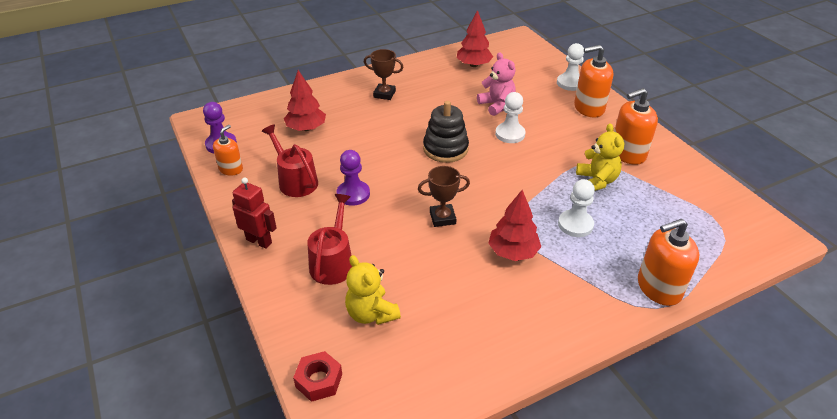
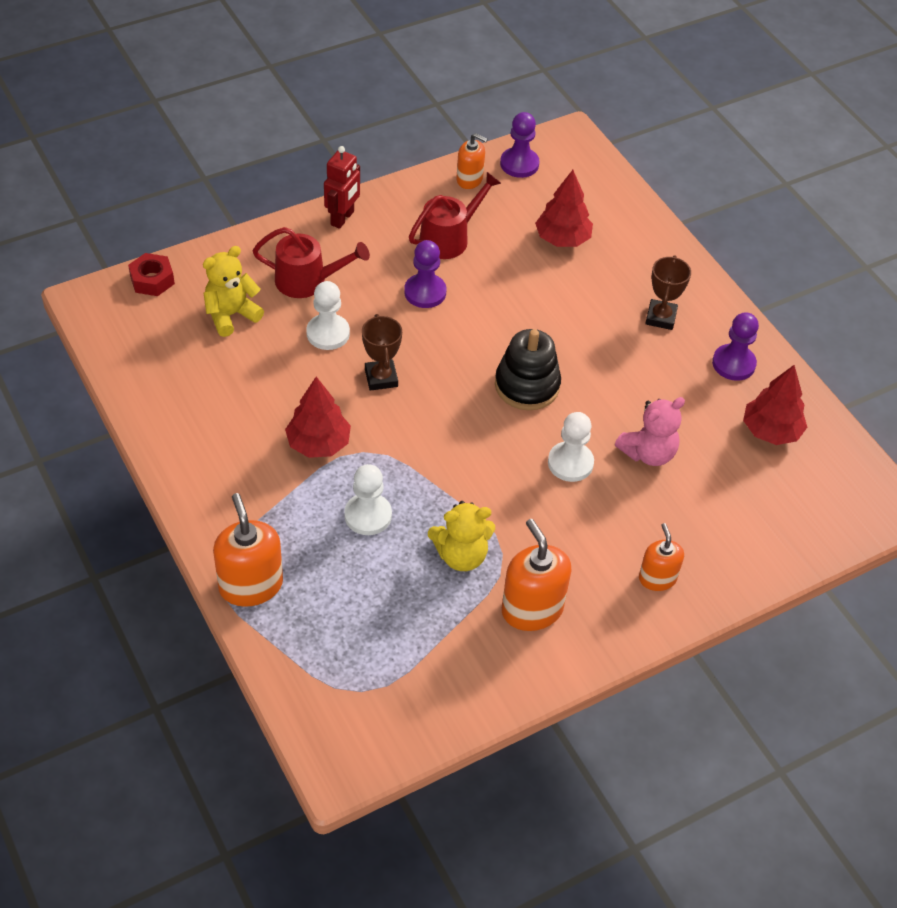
camera: 85 degrees right, 10 degrees up
(423, 72) = (733, 364): none -> purple pawn
(570, 83) = (734, 563): white pawn -> white pawn (328, 333)
(589, 108) = (657, 578): orange soap dispenser -> orange soap dispenser, size x0.62

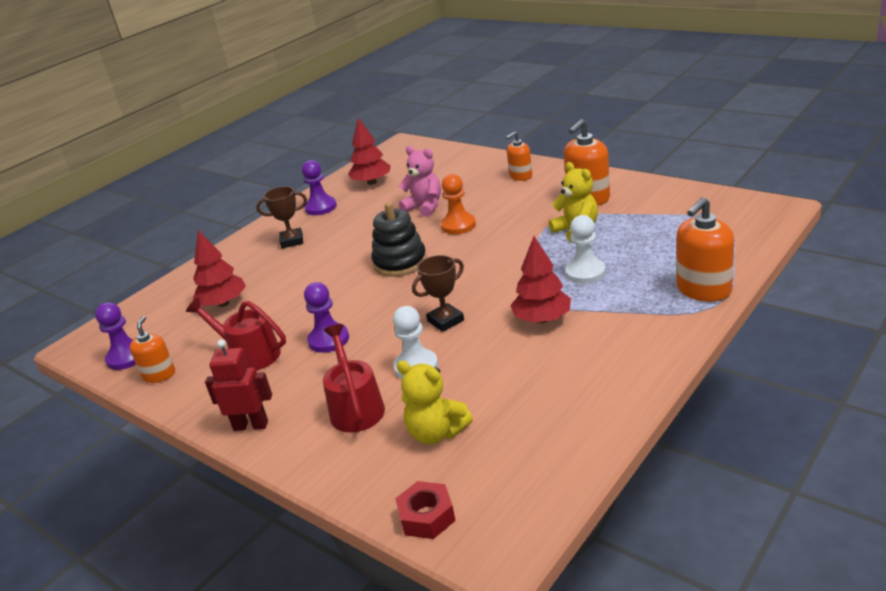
camera: 105 degrees left, 20 degrees down
(570, 463) = (458, 225): white pawn -> orange pawn

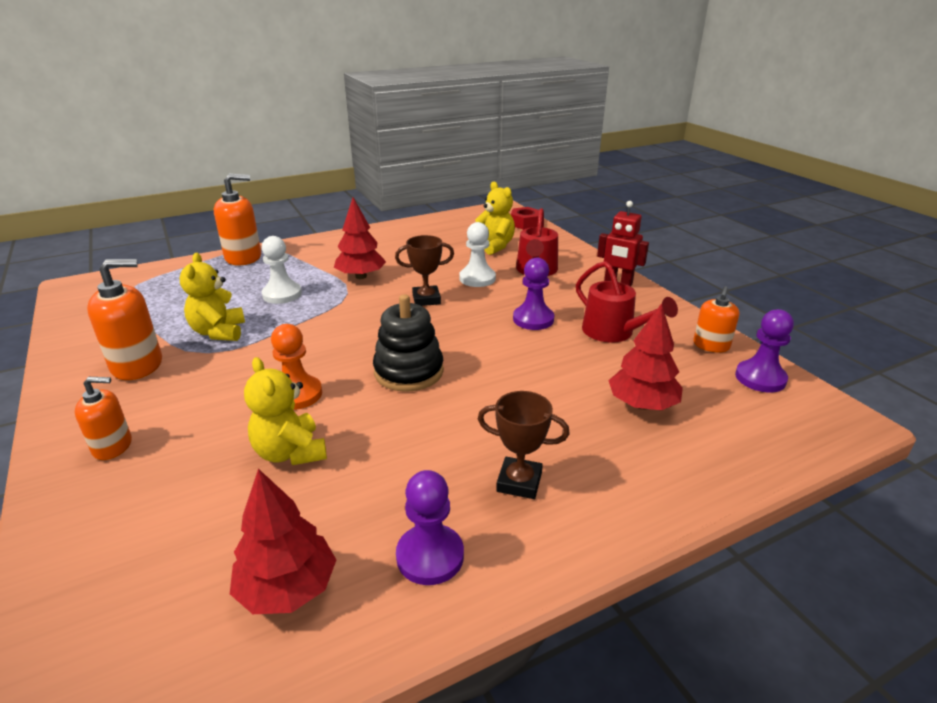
camera: 160 degrees left, 0 degrees up
(424, 207) = (290, 452): pink teddy bear -> yellow teddy bear

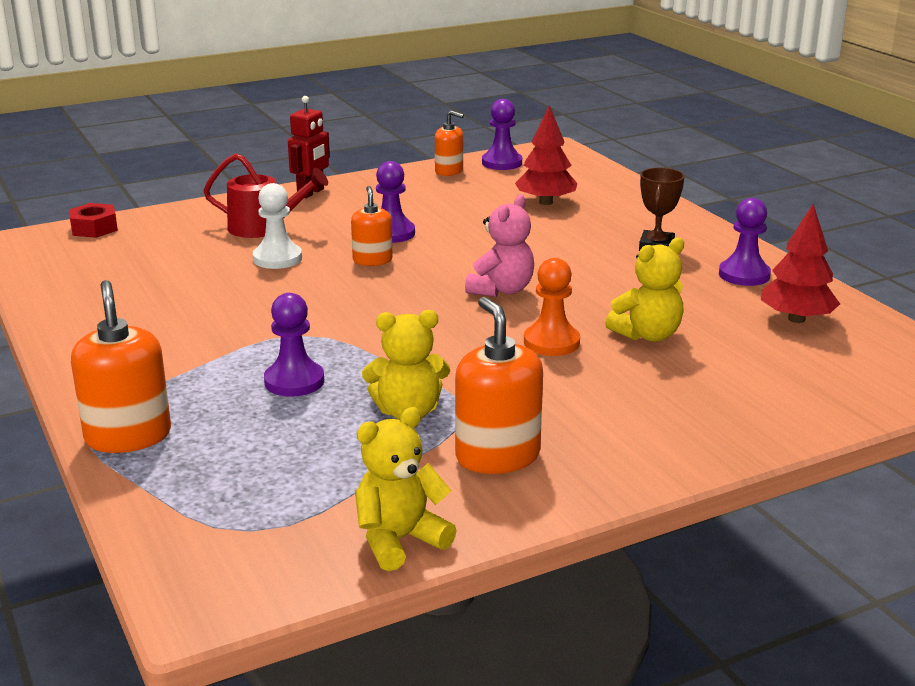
camera: 90 degrees left, 5 degrees down
(113, 446) = (665, 430): orange soap dispenser -> orange soap dispenser (372, 260)
(282, 294) = (294, 381): white pawn -> purple pawn
(361, 276) = (247, 330): red tree -> none
(408, 371) = (501, 290): black stacking toy -> pink teddy bear
(426, 299) = (331, 286): brown trophy -> none
(494, 246) = (172, 248): yellow teddy bear -> yellow teddy bear (399, 540)
(613, 332) = (423, 202): red watering can -> none

